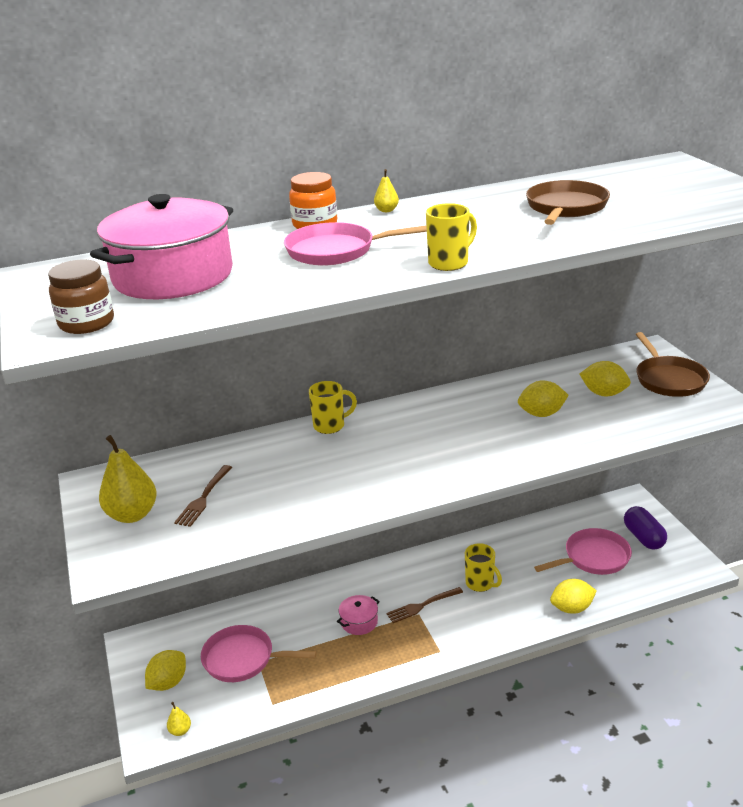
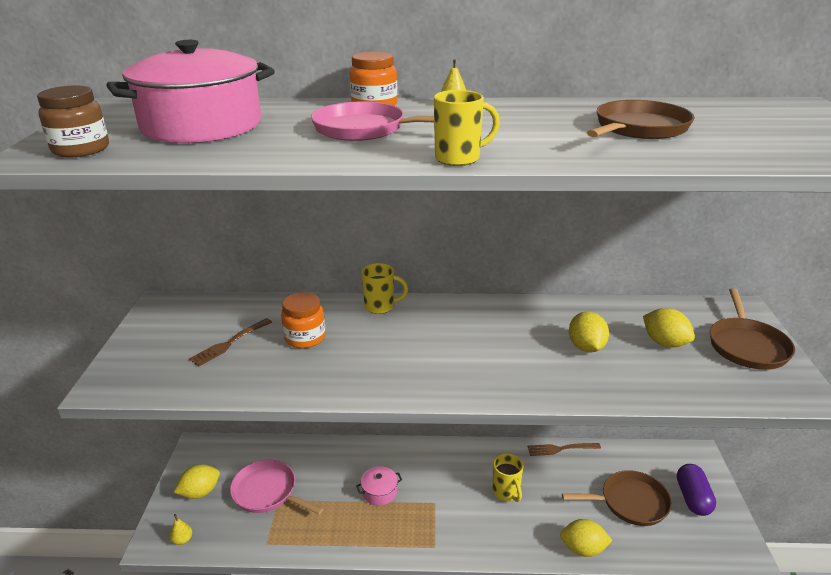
camera: 20 degrees right, 0 degrees up
(132, 515) = (165, 342): yellow pear -> none
(277, 473) = (305, 338): none -> orange jar
(422, 605) = (442, 496): brown fork -> brown fork (560, 449)
(541, 414) = (586, 347): yellow lemon -> yellow lemon turned 75 degrees clockwise
(593, 557) = (630, 502): pink pan -> brown pan

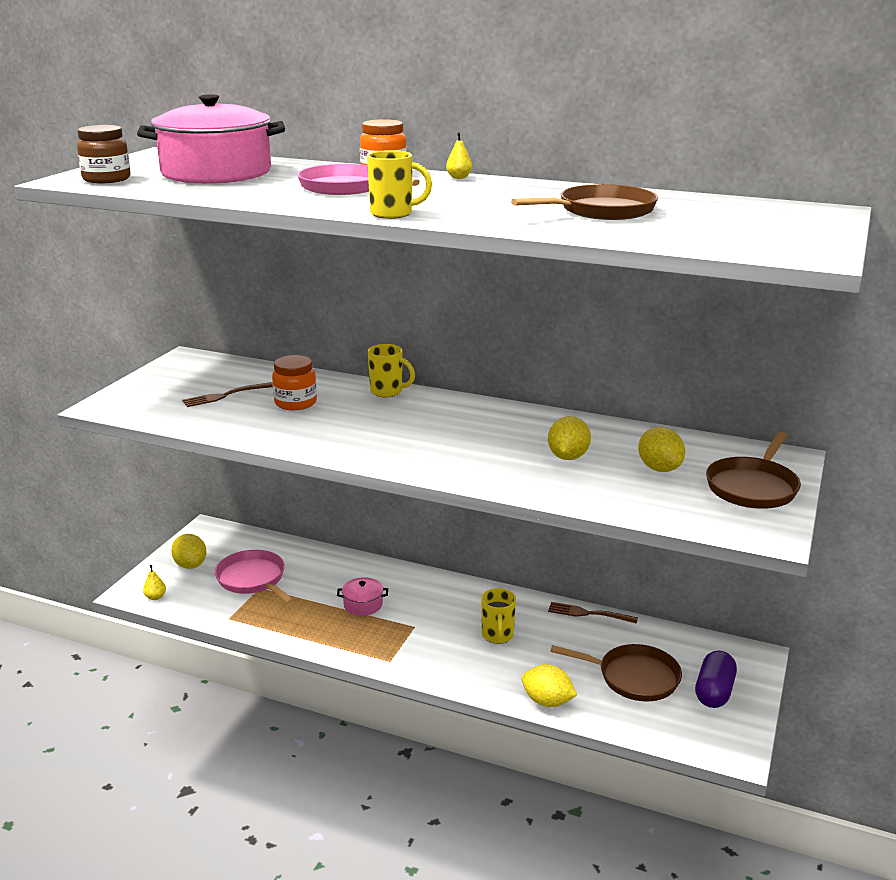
camera: 20 degrees right, 5 degrees down
(200, 492) = (190, 565): yellow lemon -> yellow lemon turned 75 degrees clockwise

